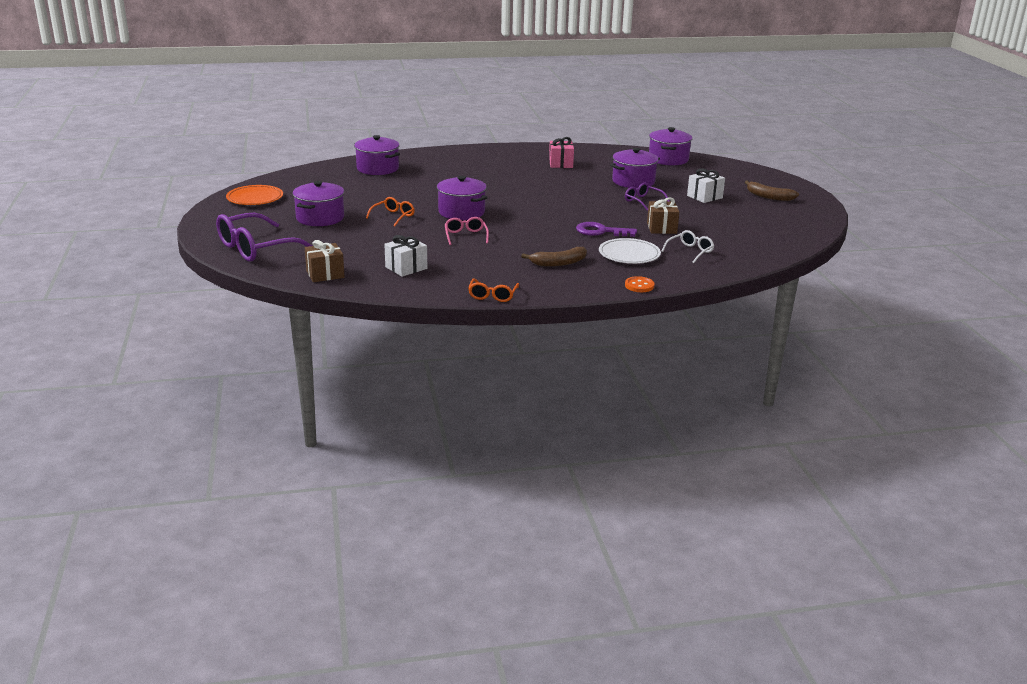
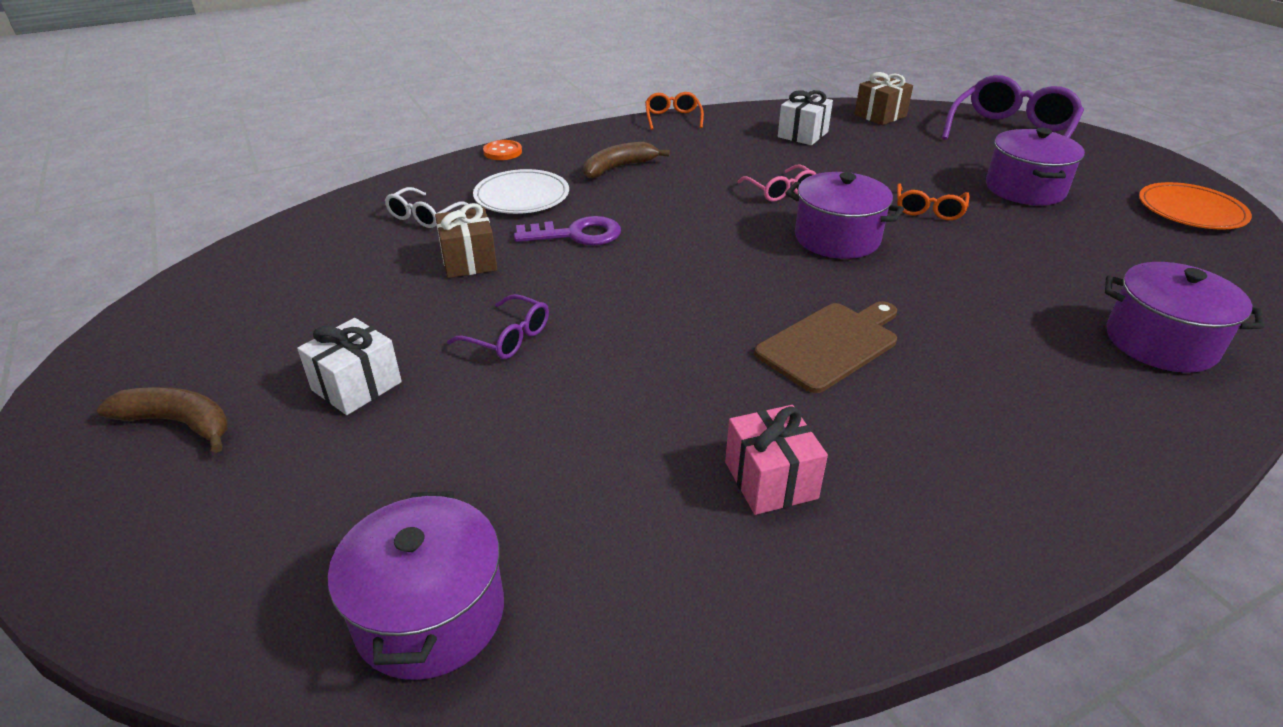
camera: 165 degrees right, 10 degrees up
(508, 183) = (830, 344): none -> brown cutting board
(633, 181) = (539, 421): purple pot -> none

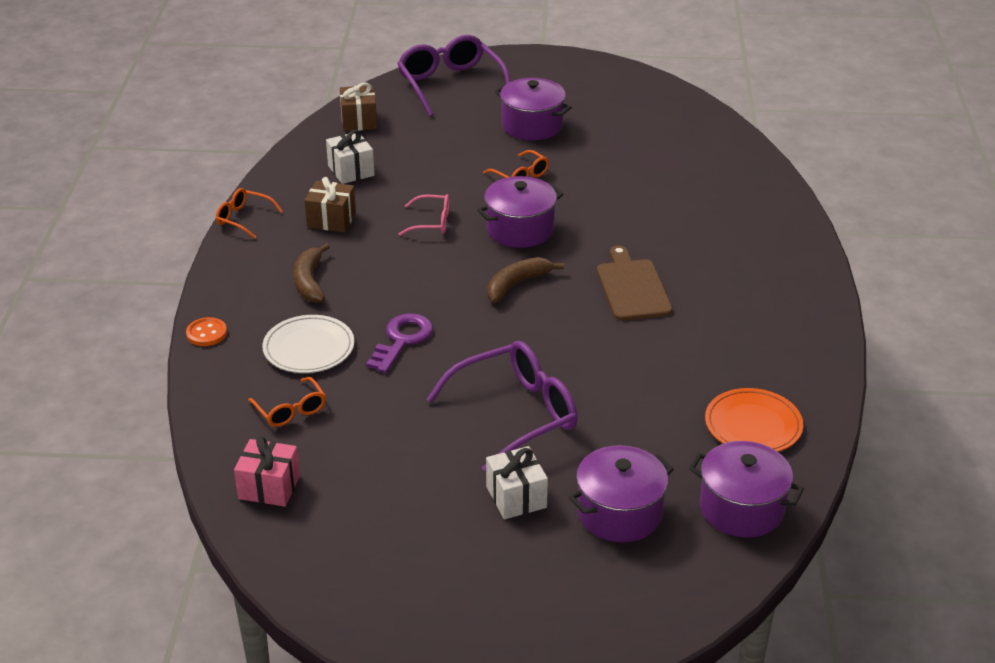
camera: 60 degrees left, 0 degrees up
(179, 423) = (494, 589): brown banana -> brown banana (517, 284)
(424, 216) = (290, 410): white glasses -> orange glasses
(469, 261) = (392, 405): brown gift -> brown gift (331, 220)
(508, 337) = (515, 414): purple glasses -> purple glasses, size x1.96
(770, 480) = (727, 360): pink gift -> pink gift (269, 487)
(1160, 342) = (722, 179): purple pot -> purple pot (619, 513)
(1191, 211) = (615, 86): orange plate -> orange plate (753, 425)

